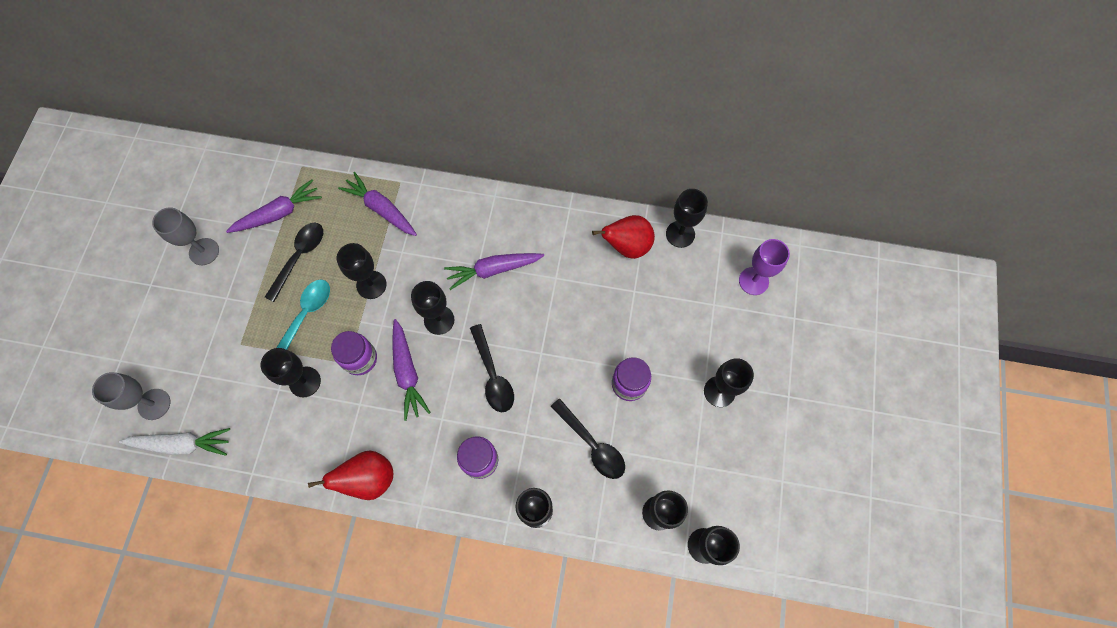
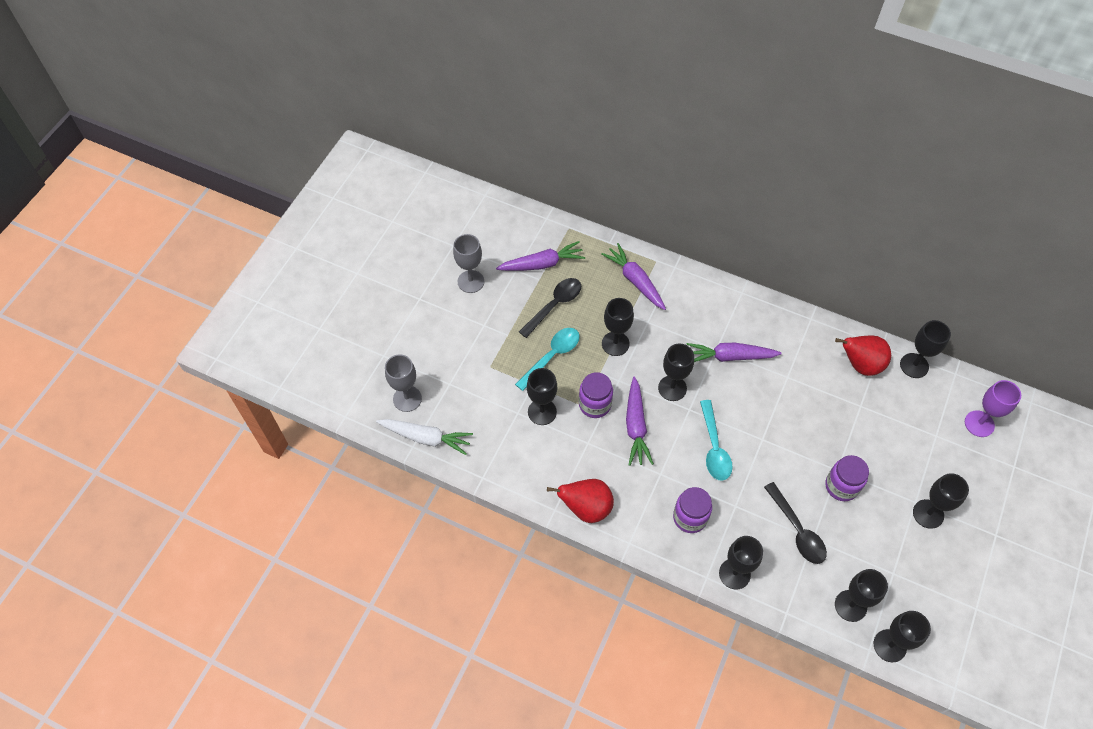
camera: 15 degrees right, 10 degrees down
(493, 375) = (714, 447): black spoon -> turquoise spoon

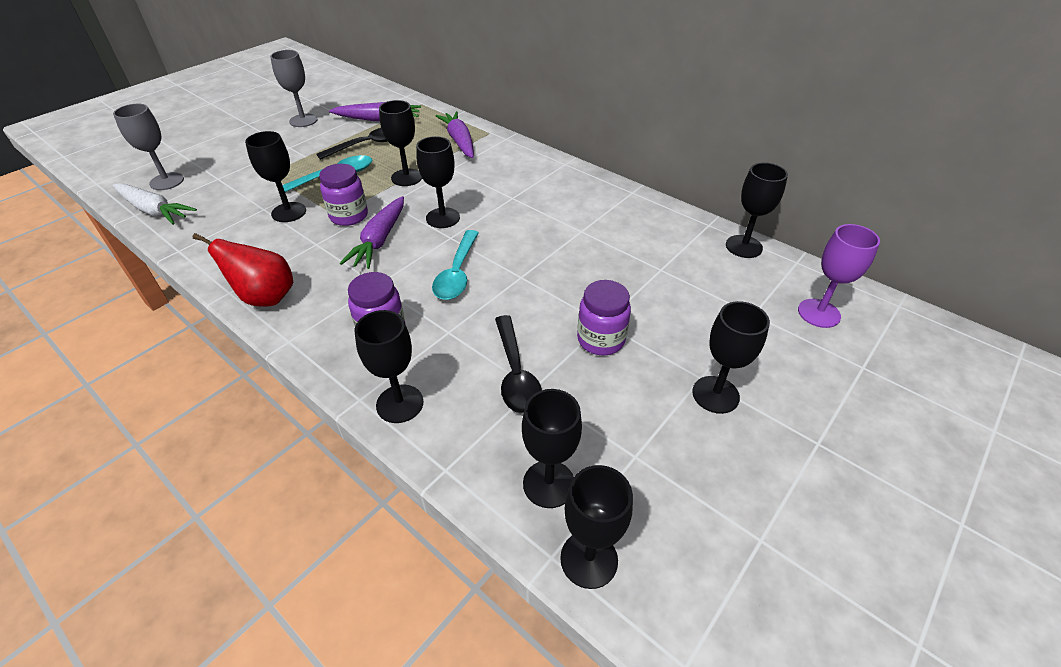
camera: 15 degrees right, 15 degrees down
(730, 357) = (523, 205): purple carrot -> none
(860, 364) = (675, 235): red pear -> none

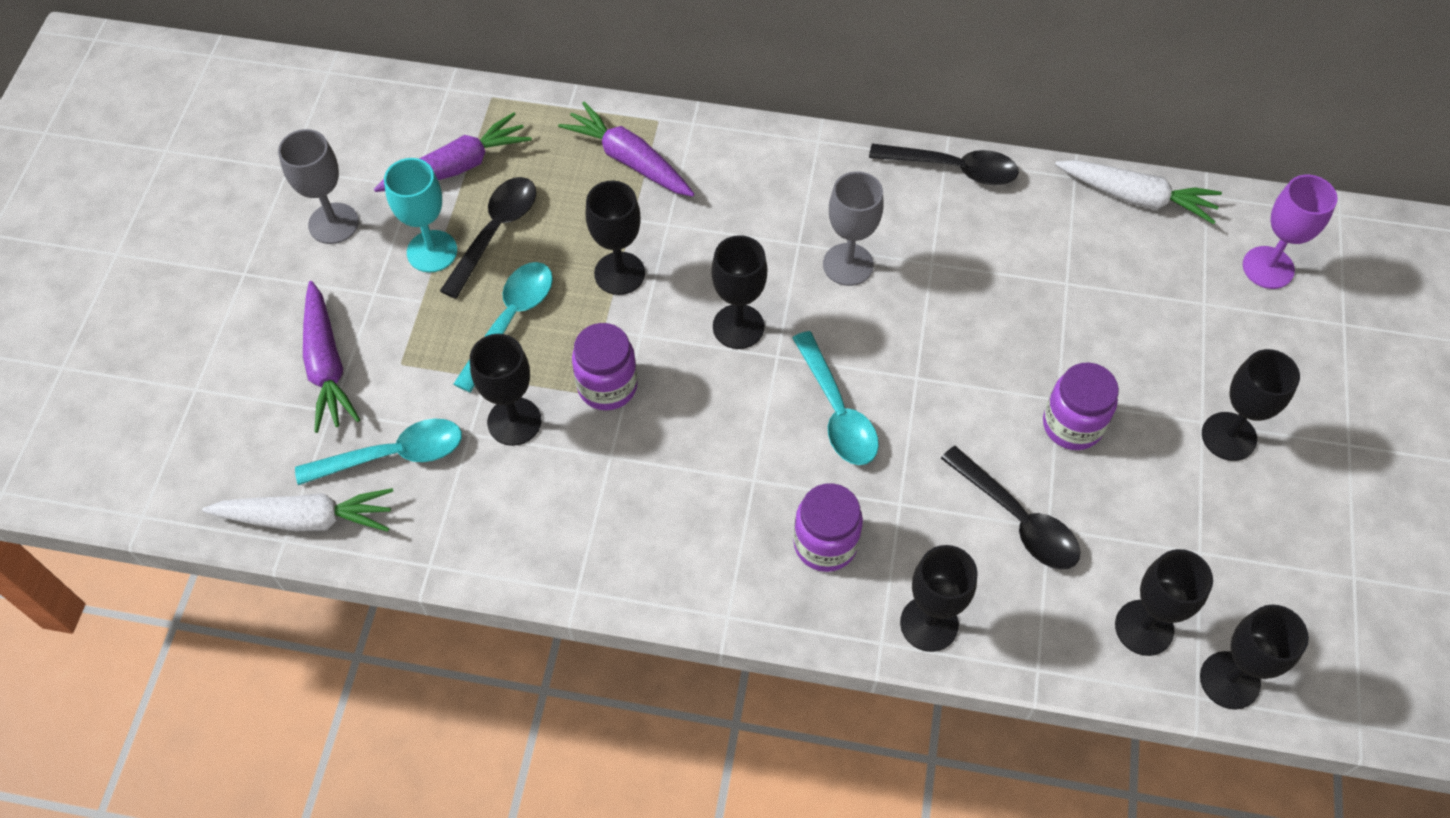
camera: 30 degrees left, 15 degrees up
(167, 181) = (256, 456): grey goblet -> grey goblet (848, 264)
(221, 203) = (393, 455): none -> turquoise spoon
(265, 297) = (634, 573): red pear -> none
(331, 142) = (432, 251): none -> turquoise goblet
(379, 240) = (690, 407): purple carrot -> purple carrot (327, 365)
(633, 197) = (953, 168): none -> black spoon
(743, 246) = (1136, 197): black goblet -> white carrot

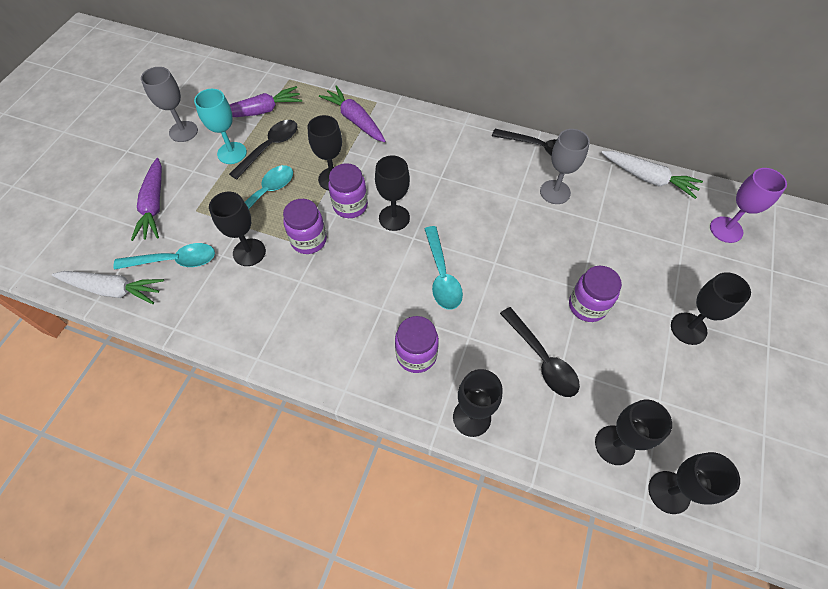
camera: 10 degrees right, 0 degrees up
(660, 316) = (350, 206): none -> purple jar
(848, 264) = (467, 192): grey goblet -> grey goblet (555, 192)

